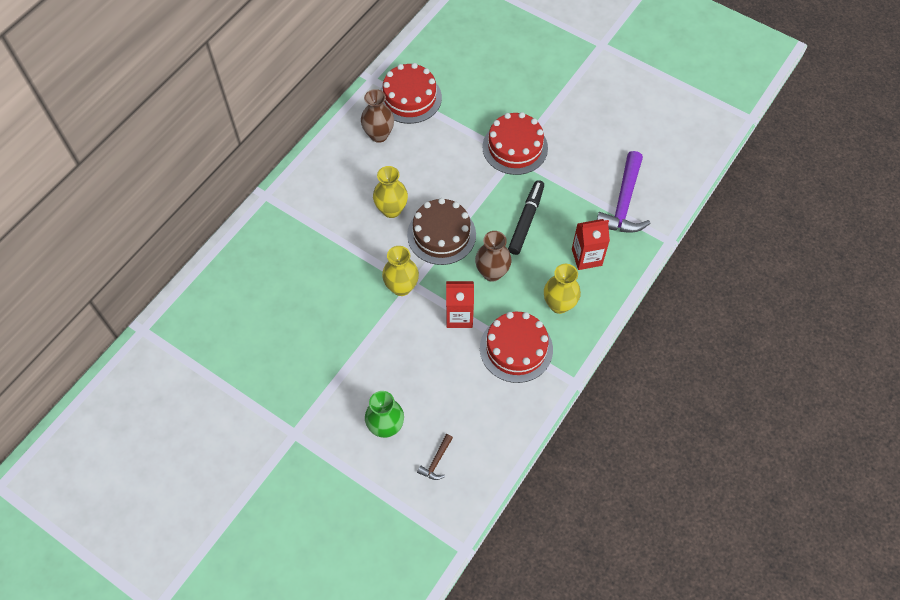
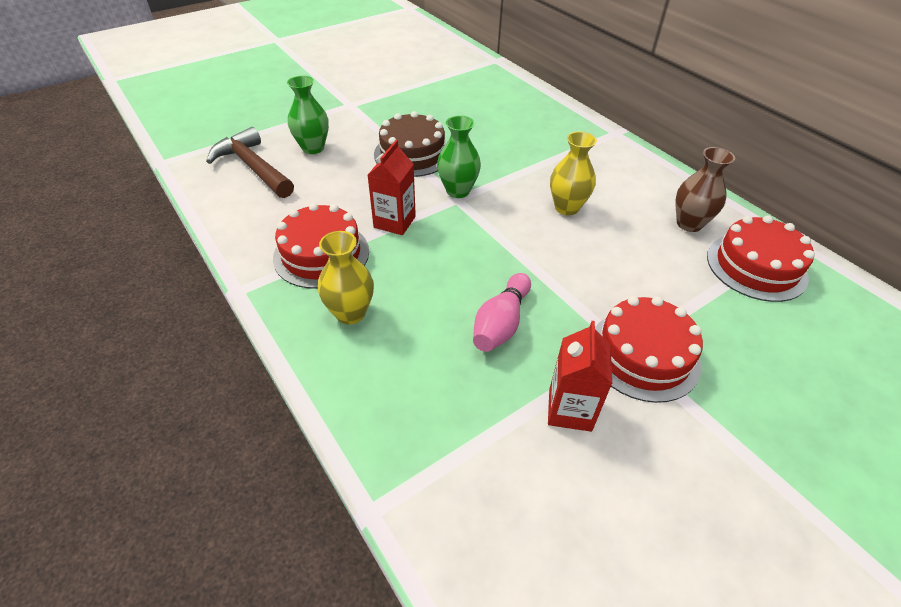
camera: 110 degrees right, 15 degrees down
(401, 287) = (458, 191): yellow vase -> green vase
(436, 461) = (253, 167): brown hammer -> brown hammer, size x2.21
(441, 234) = (513, 237): brown cake -> brown cake (412, 154)
(492, 273) = (436, 264): brown vase -> none
(526, 220) = (501, 323): black marker -> pink bowling pin
(586, 257) = (404, 372): red carton -> red carton (570, 409)
(623, 203) = (481, 469): purple hammer -> none

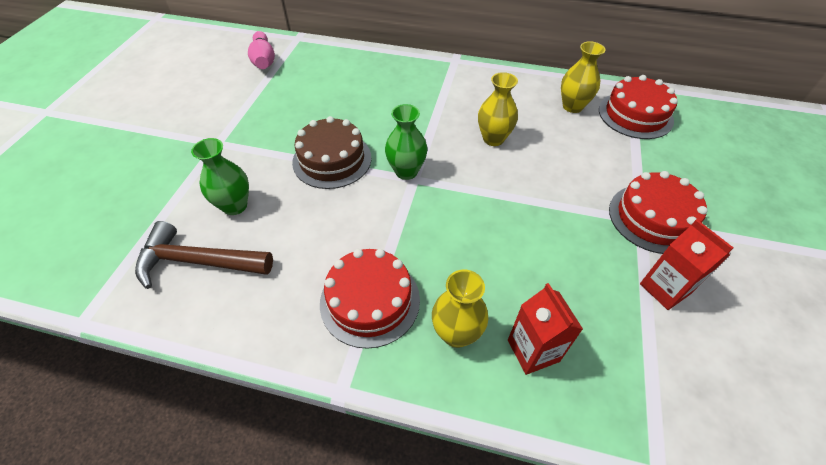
camera: 40 degrees left, 5 degrees up
(394, 222) = (392, 230): red carton -> red carton (533, 350)
(501, 323) = (559, 259): pink bowling pin -> pink bowling pin (264, 60)
(689, 224) = (572, 106): brown vase -> yellow vase

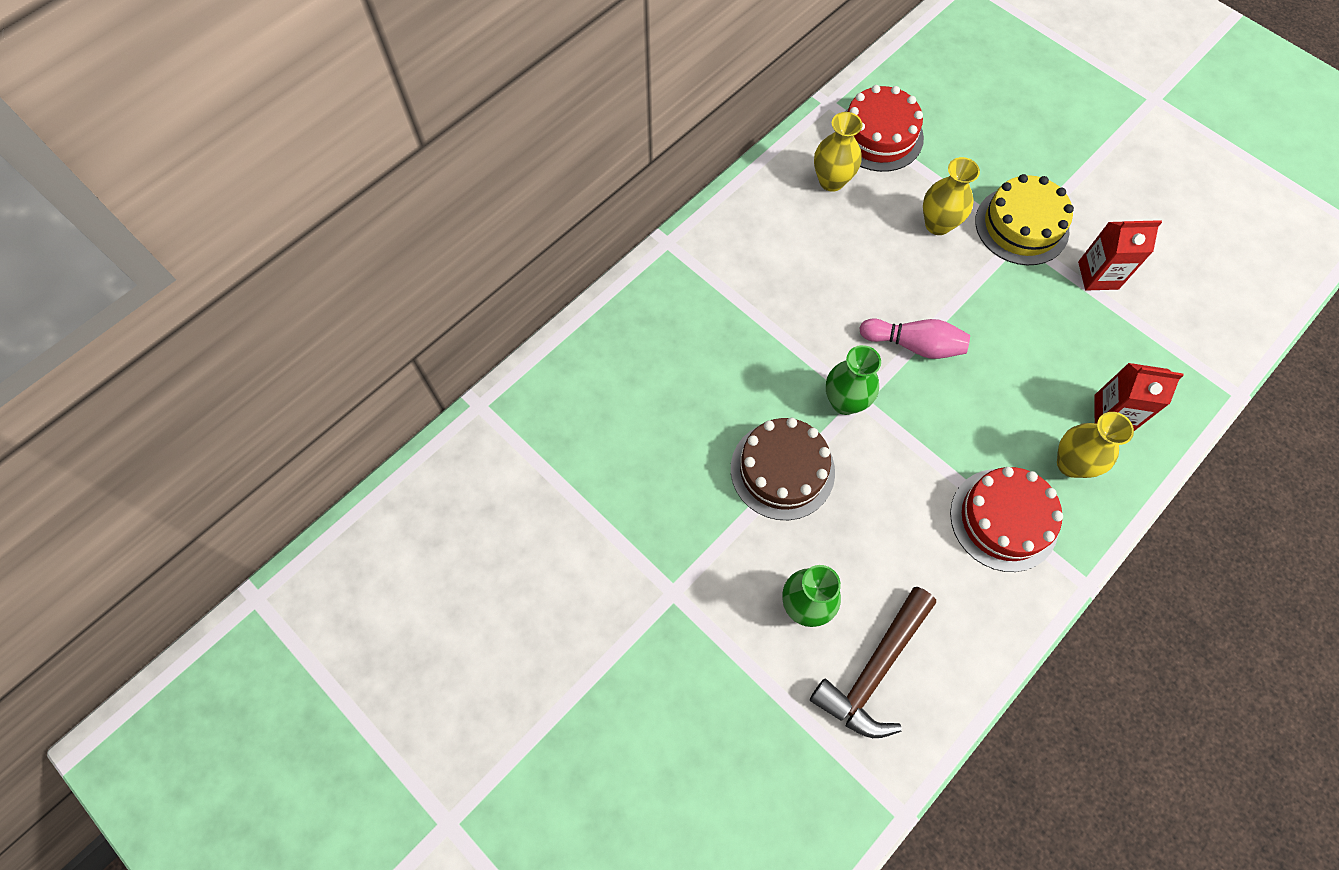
camera: 60 degrees left, 15 degrees up
(264, 60) = (510, 472): pink bowling pin -> pink bowling pin (914, 345)
(493, 139) = (840, 288): yellow vase -> yellow vase (937, 224)
(653, 218) = (1021, 226): red cake -> yellow cake

